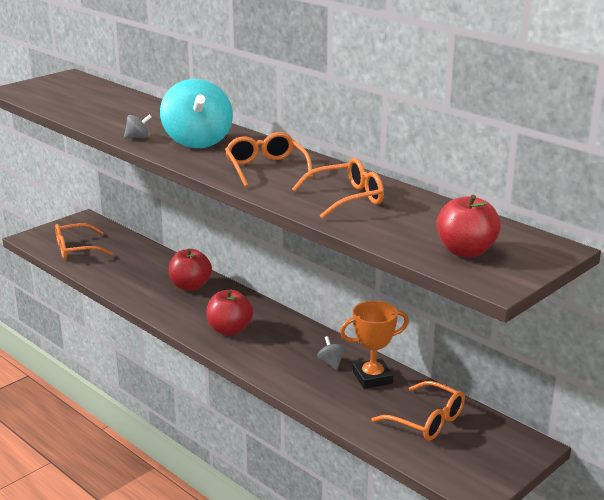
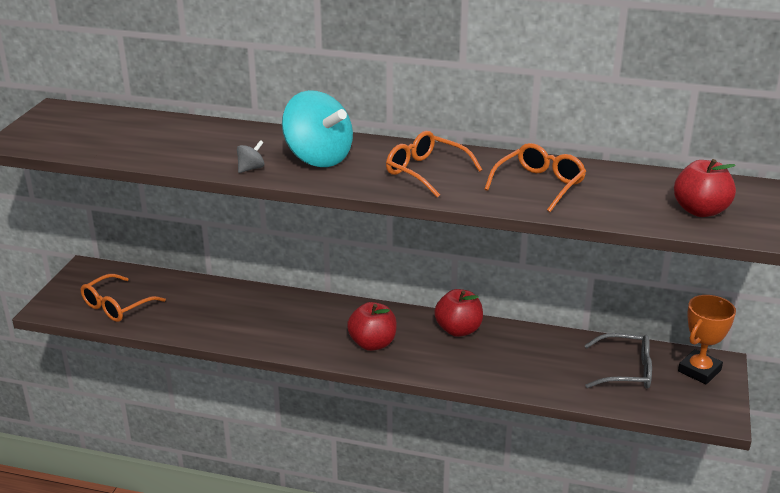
camera: 30 degrees left, 5 degrees up
(190, 286) = (285, 310): red apple -> red apple (458, 330)
(331, 363) = (496, 345): grey spinning top -> none
(372, 378) = (544, 347): orange trophy -> orange trophy (699, 371)
(427, 421) = (626, 371): orange glasses -> grey glasses

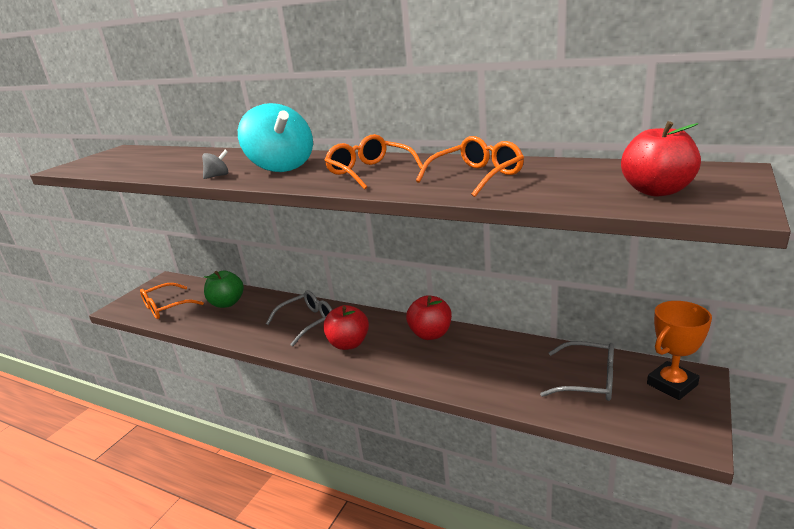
camera: 15 degrees right, 5 degrees down
(196, 299) = (227, 303): none -> green apple
(312, 320) = (308, 322): none -> grey glasses

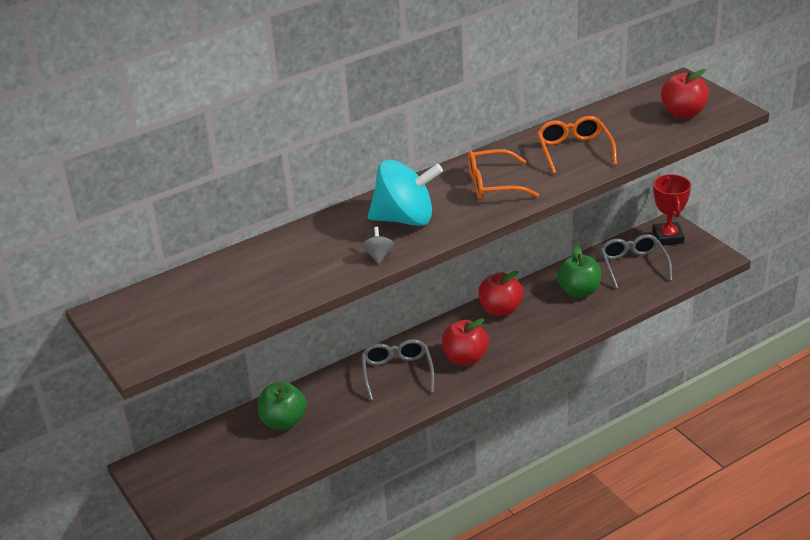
camera: 60 degrees left, 10 degrees up
(166, 307) = (231, 473): orange glasses -> none
(504, 364) = (579, 291): none -> green apple
(588, 380) = (633, 265): grey glasses -> grey glasses turned 60 degrees counterclockwise
(672, 384) = (668, 237): orange trophy -> red trophy

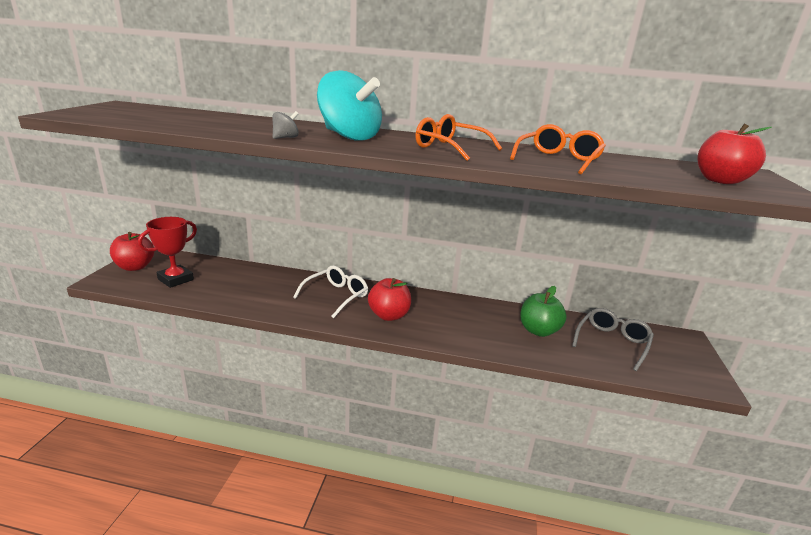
camera: 40 degrees right, 10 degrees down
(284, 421) = (237, 278): green apple -> none
(397, 373) = (336, 296): grey glasses -> white glasses
(500, 310) = (461, 307): red apple -> red apple (135, 267)
(668, 237) = (673, 344): red trophy -> red trophy (175, 279)

